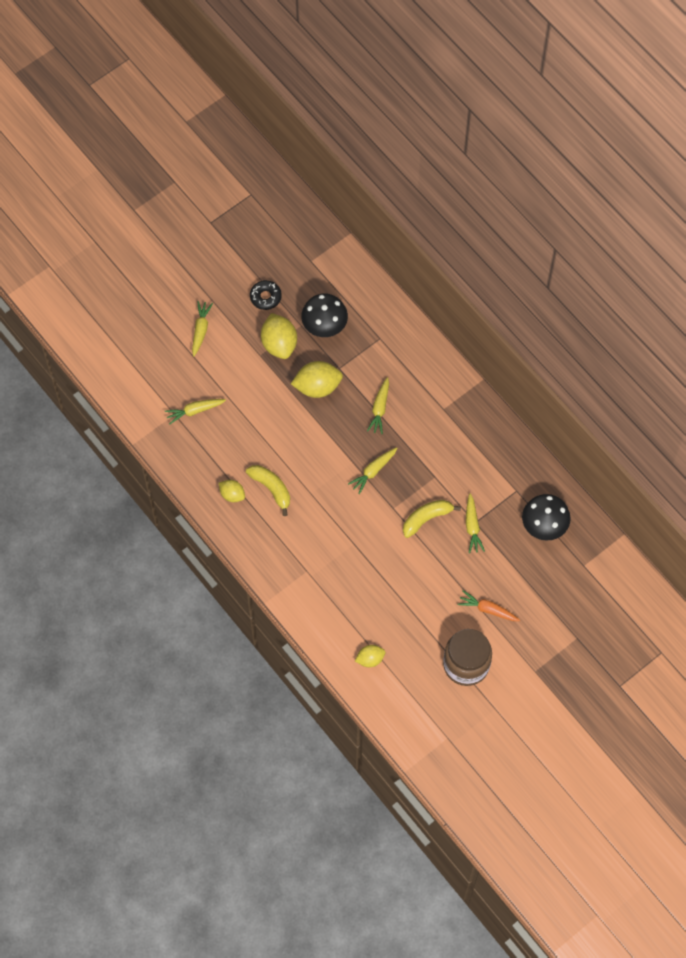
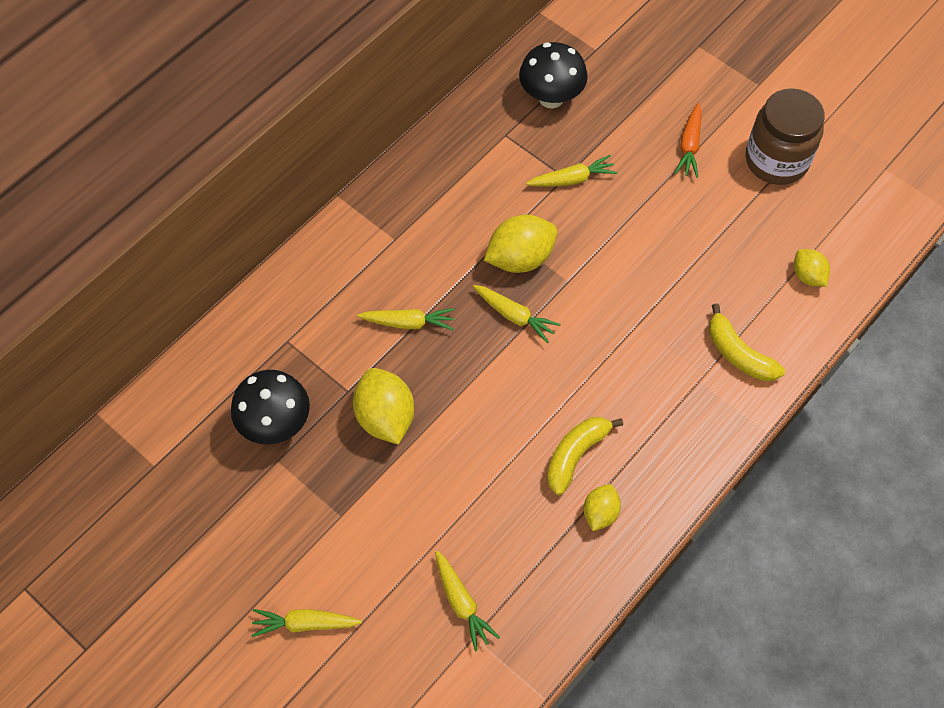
camera: 100 degrees left, 5 degrees down
(265, 297) = (229, 526): black donut -> none
(279, 344) = (316, 488): yellow lemon -> yellow lemon (520, 258)
(426, 518) = (573, 236): yellow banana -> yellow banana (738, 354)

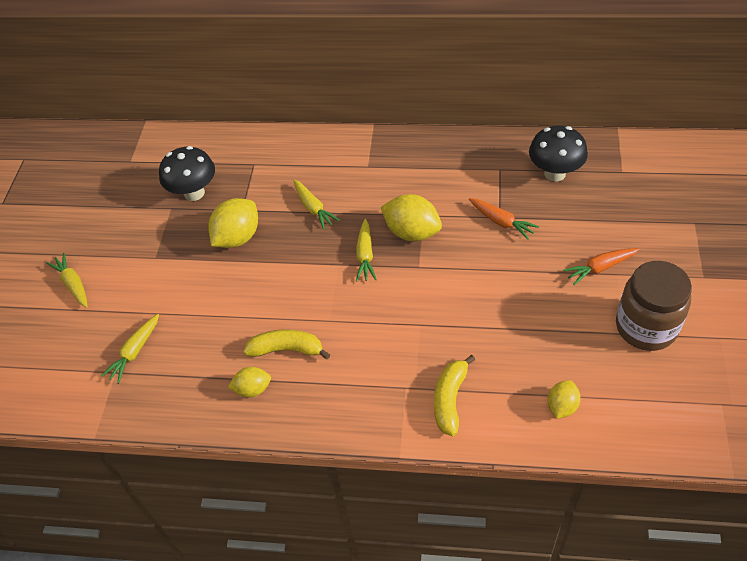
camera: 60 degrees right, 10 degrees down
(572, 179) = (501, 222): yellow carrot -> orange carrot

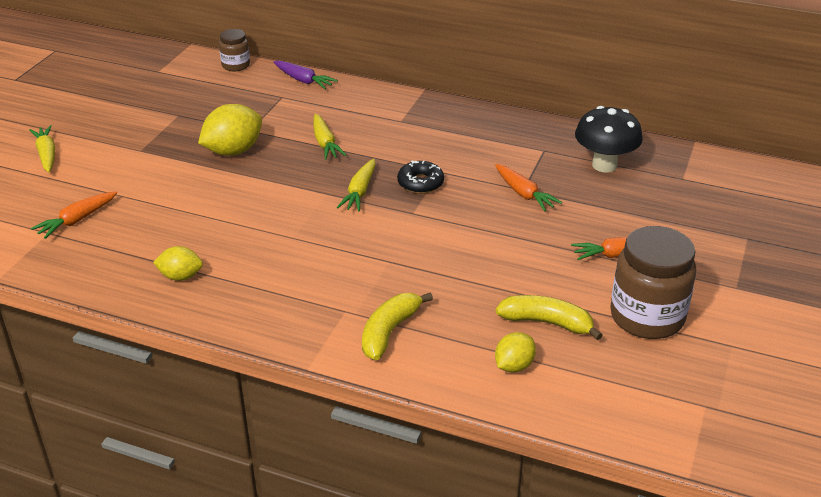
camera: 10 degrees right, 15 degrees down
(135, 352) = (77, 220): yellow carrot -> orange carrot
(194, 193) = (208, 107): black mushroom -> none
(197, 137) = (236, 65): none -> brown jar
(265, 140) = (303, 80): none -> purple carrot
(287, 349) = (235, 251): yellow banana -> yellow banana (547, 323)
(412, 232) = (420, 183): yellow lemon -> black donut

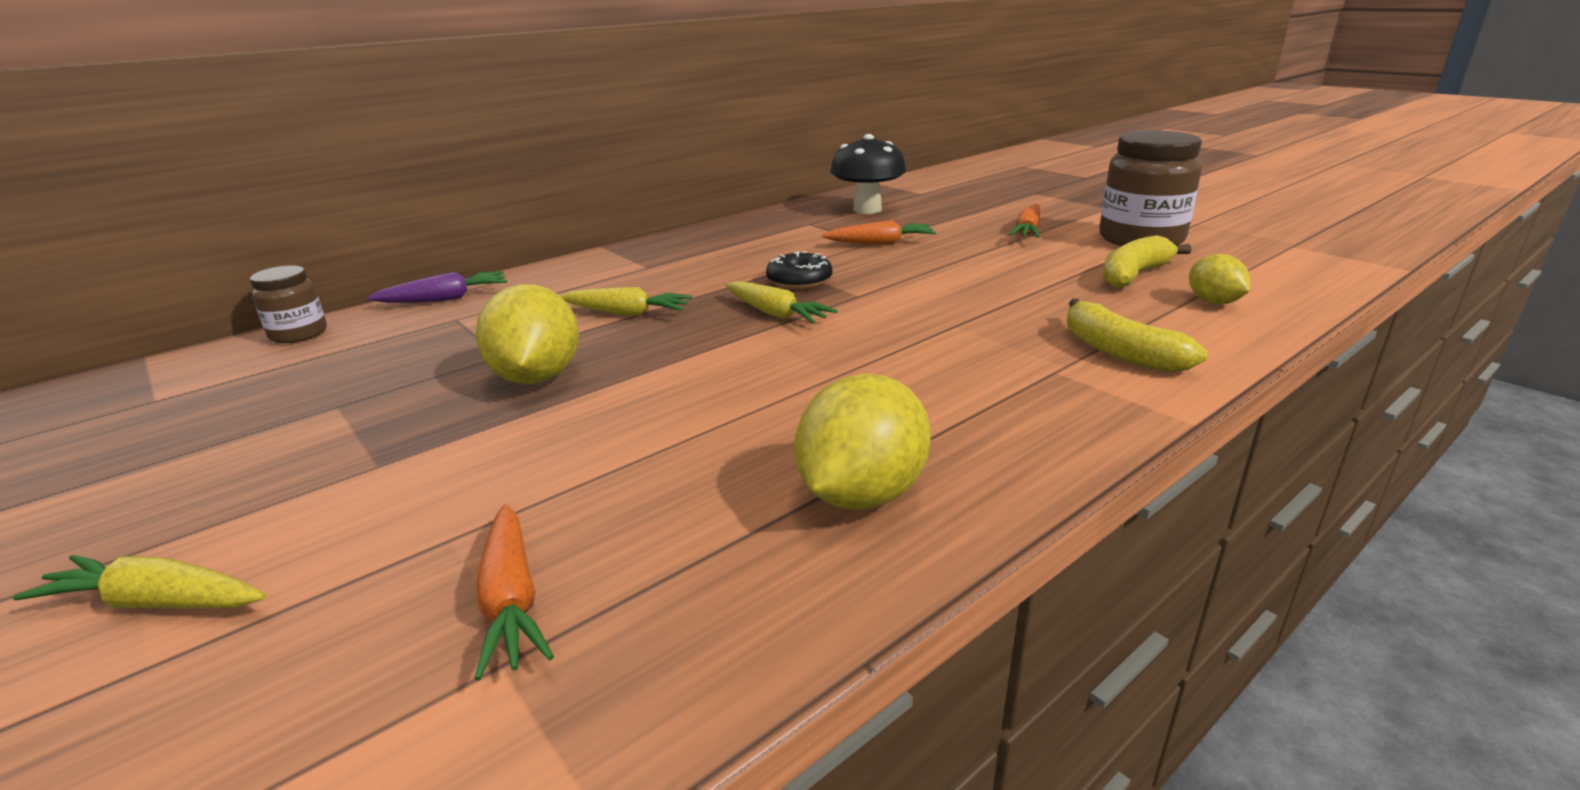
camera: 60 degrees left, 10 degrees down
(180, 276) = (861, 494): yellow lemon -> yellow lemon, size x1.71

